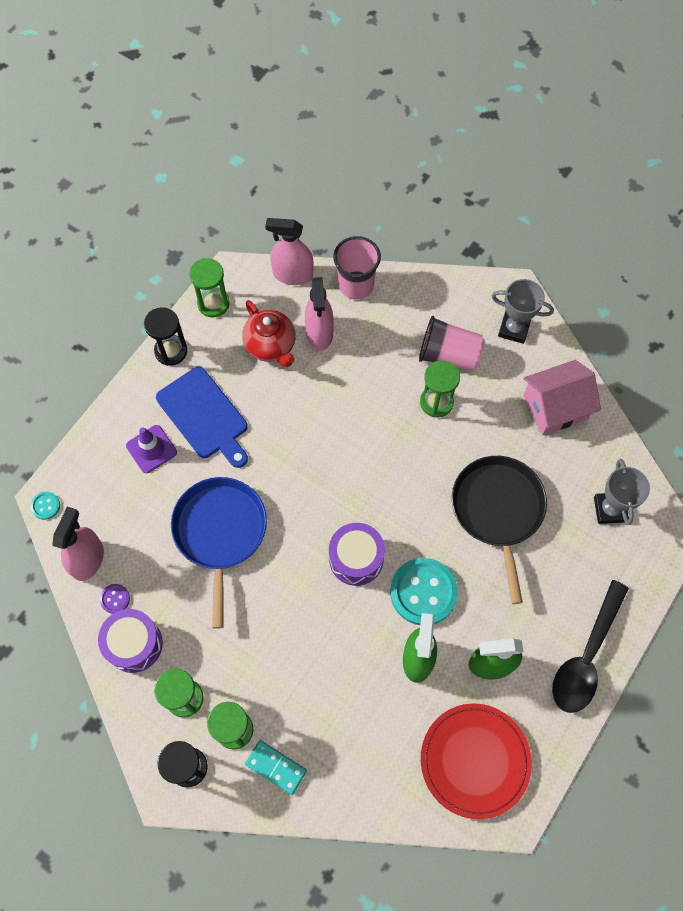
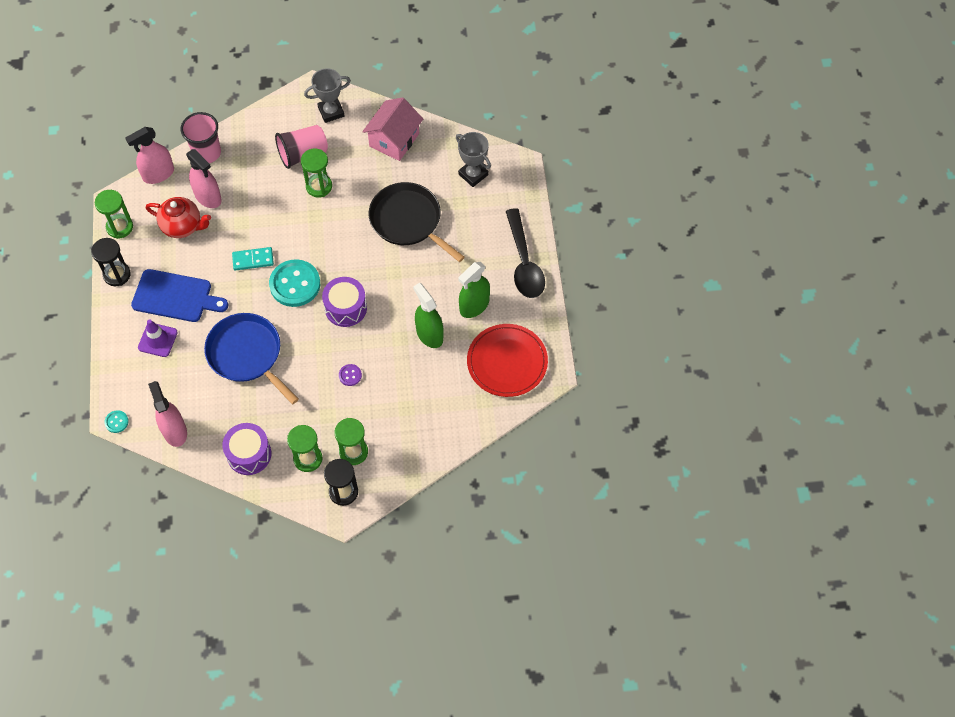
camera: 40 degrees left, 5 degrees down
(115, 599) = (213, 439): purple button -> purple button (350, 375)
(276, 767) = (396, 452): turquoise domino -> turquoise domino (253, 260)
(423, 592) = (402, 297): turquoise button -> turquoise button (295, 284)

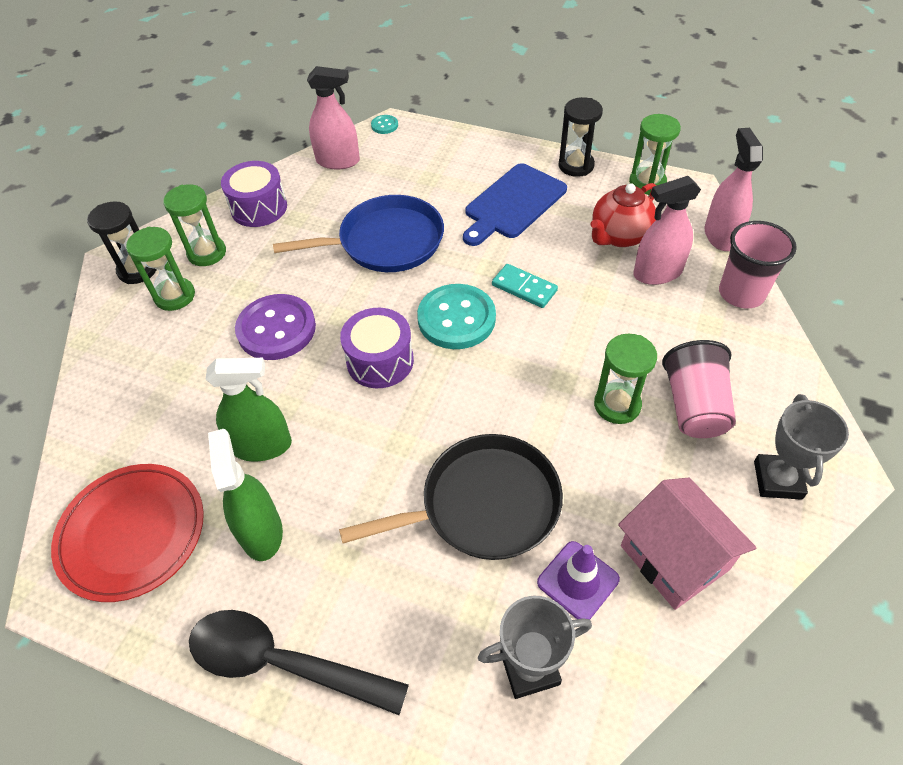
camera: 120 degrees right, 10 degrees down
(157, 340) = (462, 176): purple traffic cone -> purple traffic cone (578, 581)
(253, 260) = (524, 288): turquoise domino -> turquoise domino turned 75 degrees counterclockwise
(350, 375) = (276, 329): purple button -> purple button, size x2.28

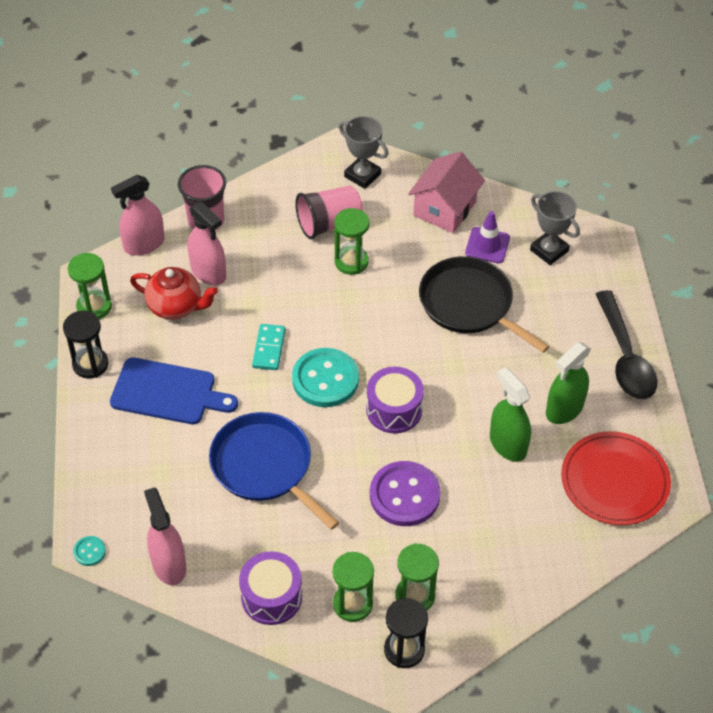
camera: 120 degrees left, 0 degrees up
(777, 480) = (362, 175): grey trophy -> grey trophy turned 60 degrees clockwise

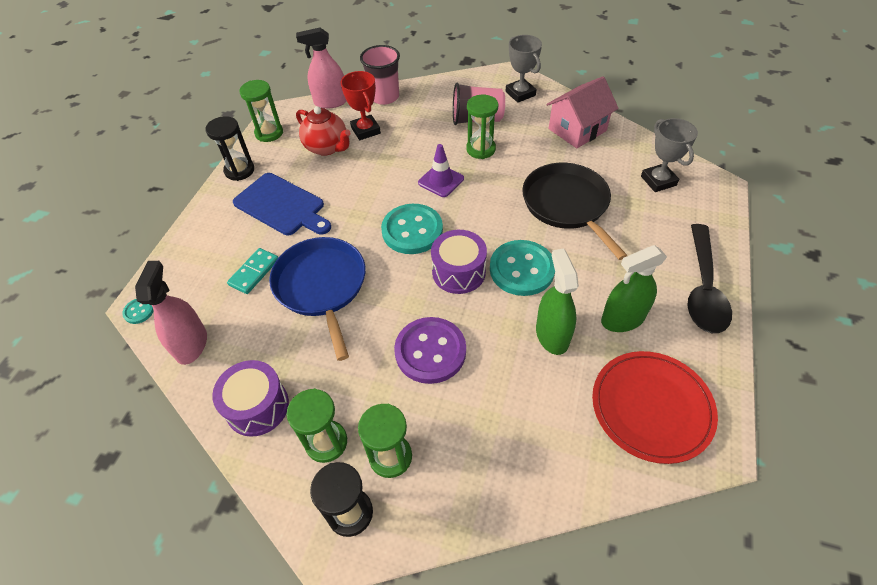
camera: 25 degrees right, 0 degrees up
(208, 272) = (365, 130): pink spray bottle -> red trophy
(269, 348) = (379, 195): turquoise domino -> turquoise domino (254, 272)
(453, 388) = (522, 269): none -> turquoise button
(487, 245) = (603, 164): purple traffic cone -> purple traffic cone (441, 181)

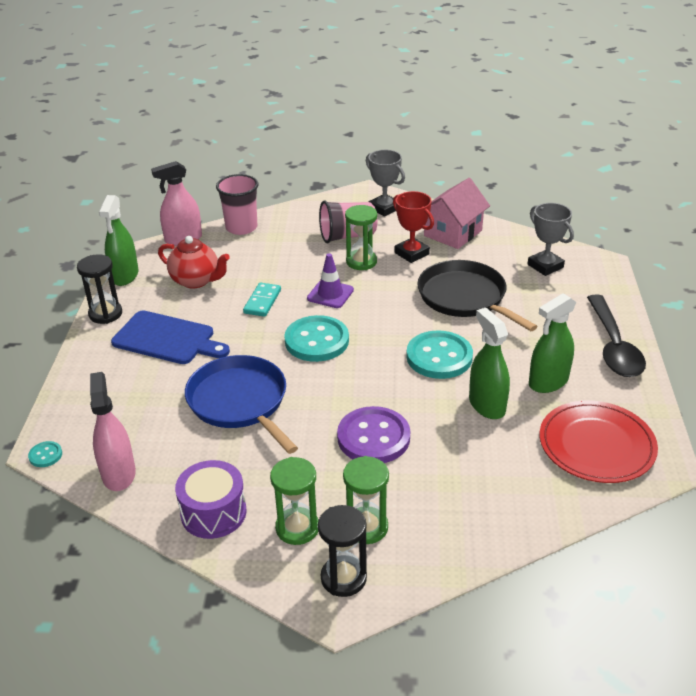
camera: 15 degrees left, 15 degrees down
(254, 272) = (161, 401): turquoise domino -> turquoise domino (262, 301)
(269, 133) = (125, 275): green hourglass -> green spray bottle
(365, 130) = (232, 260): red trophy -> red trophy (411, 253)
(458, 272) = (377, 368): purple drum -> none

